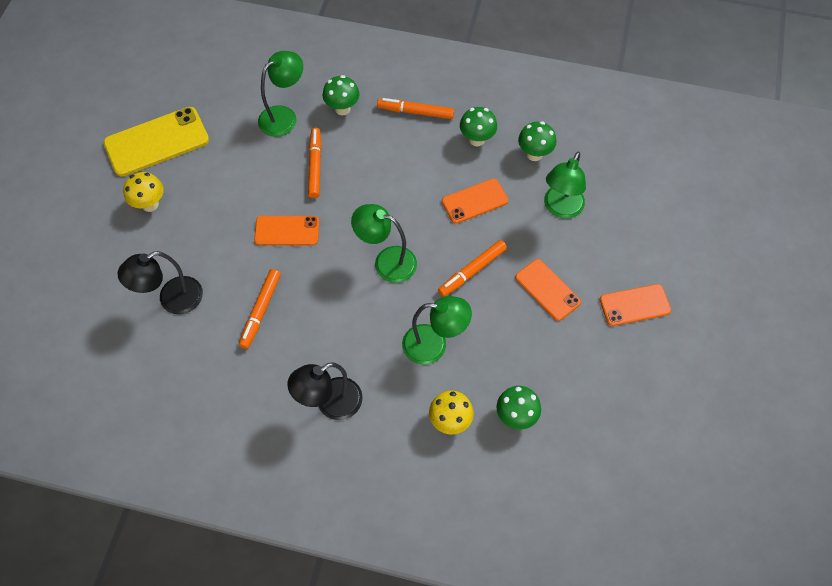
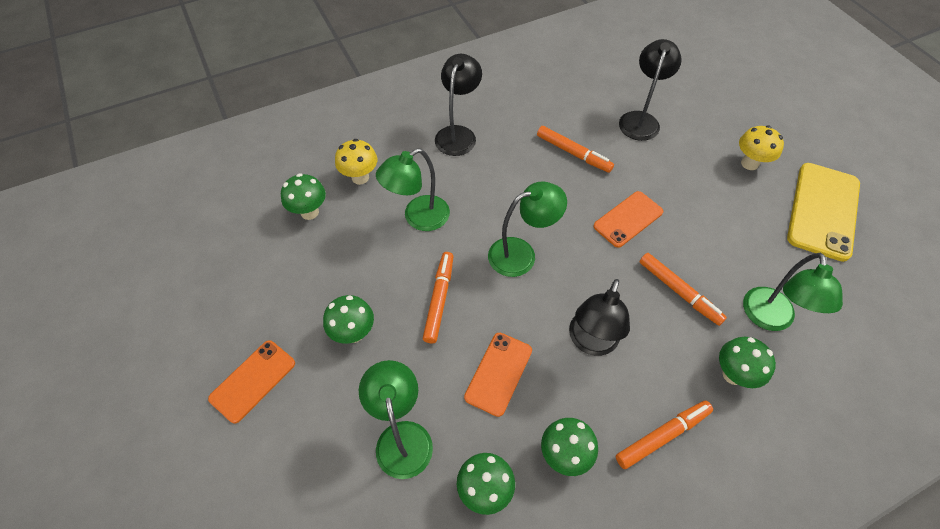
camera: 140 degrees right, 5 degrees down
(261, 311) = (573, 153): orange marker -> orange marker turned 150 degrees clockwise
(402, 178) = (591, 342): none -> black lamp
(547, 290) = (353, 333): orange phone -> green mushroom

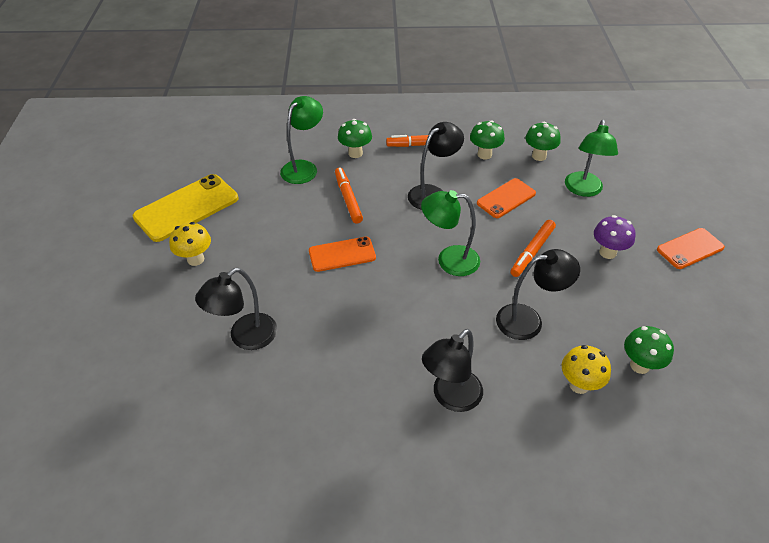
camera: 155 degrees left, 10 degrees down
(353, 333) = (607, 252): green mushroom -> purple mushroom
(418, 218) = (528, 320): green lamp -> black lamp
(573, 153) = (343, 328): orange marker -> none

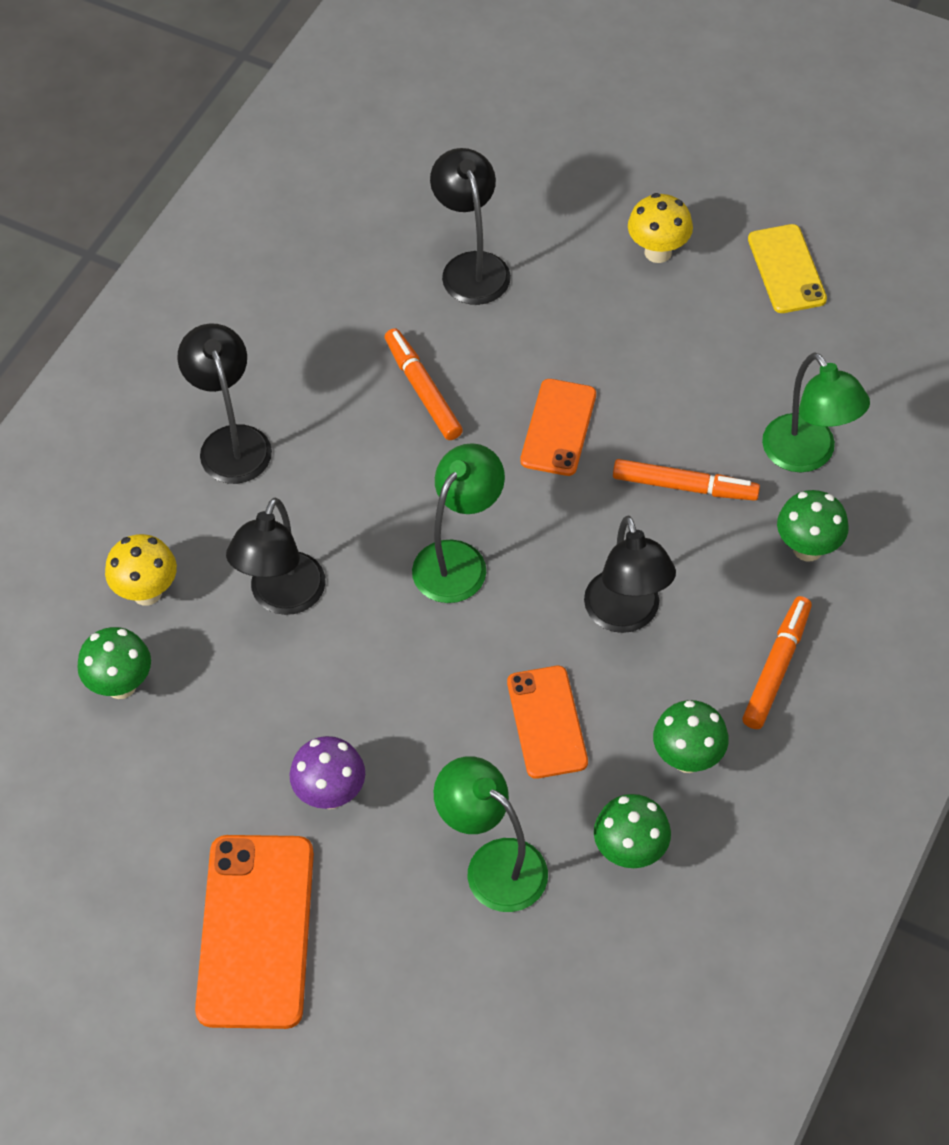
camera: 120 degrees right, 10 degrees up
(186, 208) = (786, 269): yellow phone -> yellow phone, size x0.62
(532, 252) = (402, 684): orange marker -> orange marker (423, 390)
(690, 249) = (255, 931): orange phone -> orange phone, size x1.62

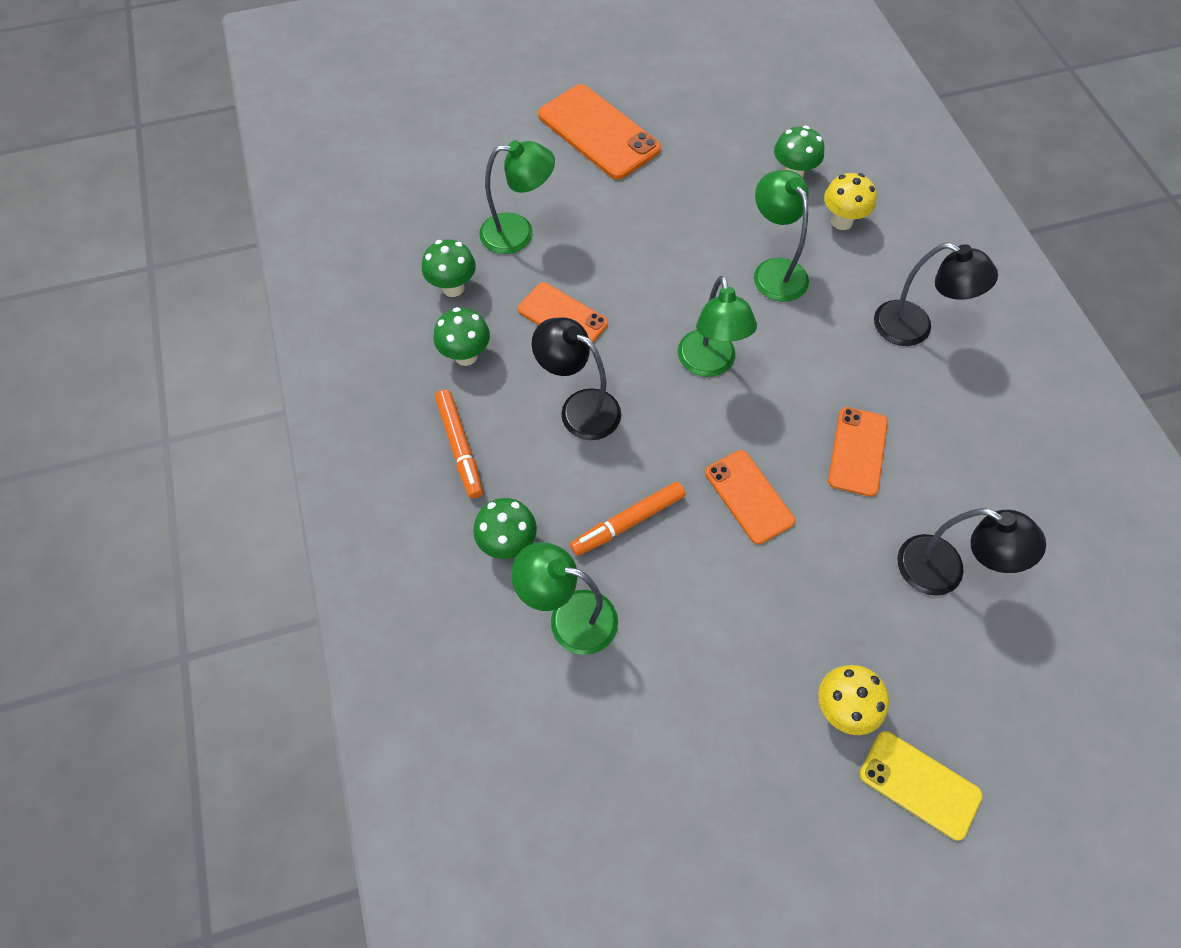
camera: 135 degrees right, 5 degrees up
(282, 597) = (774, 271): black lamp -> green lamp
(330, 794) = (633, 205): purple mushroom -> none
(423, 390) = (857, 451): orange marker -> orange phone
(786, 269) = (735, 784): yellow phone -> yellow phone (919, 784)

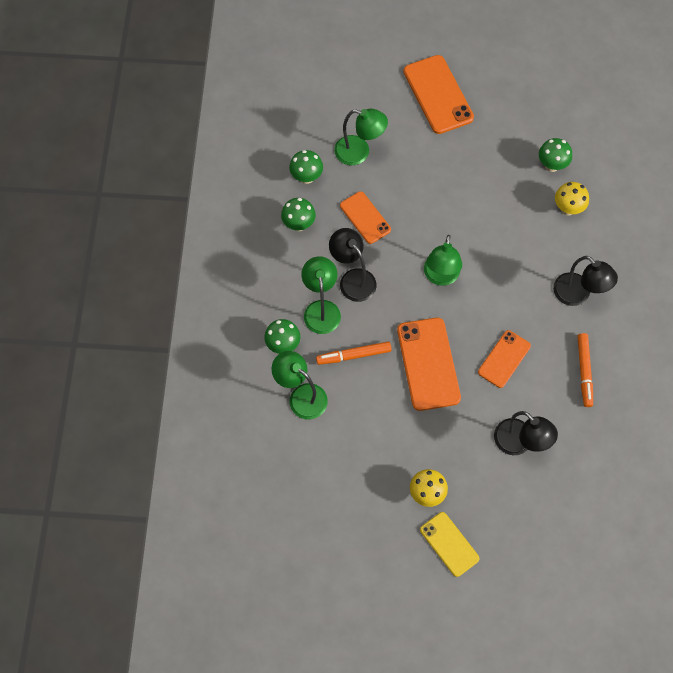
camera: 20 degrees right, 5 degrees up
(460, 447) = (276, 280): orange marker -> orange marker (584, 371)
(748, 497) = (428, 364): orange phone -> orange phone, size x1.62
(774, 271) = (508, 229): green lamp -> green lamp (321, 309)

